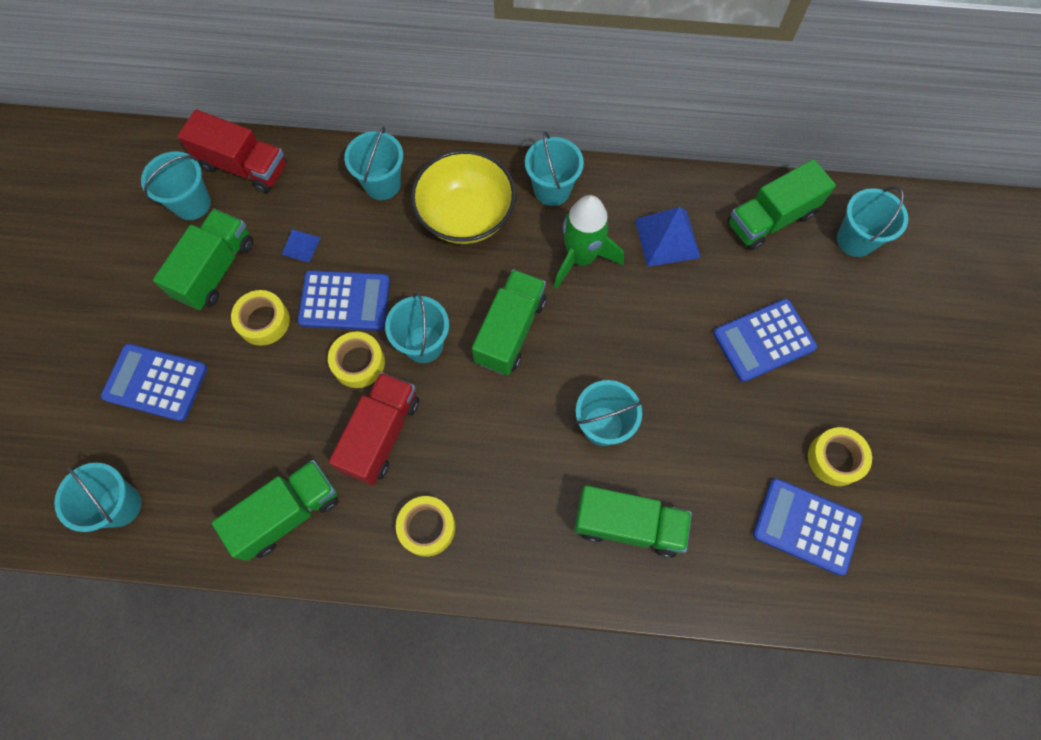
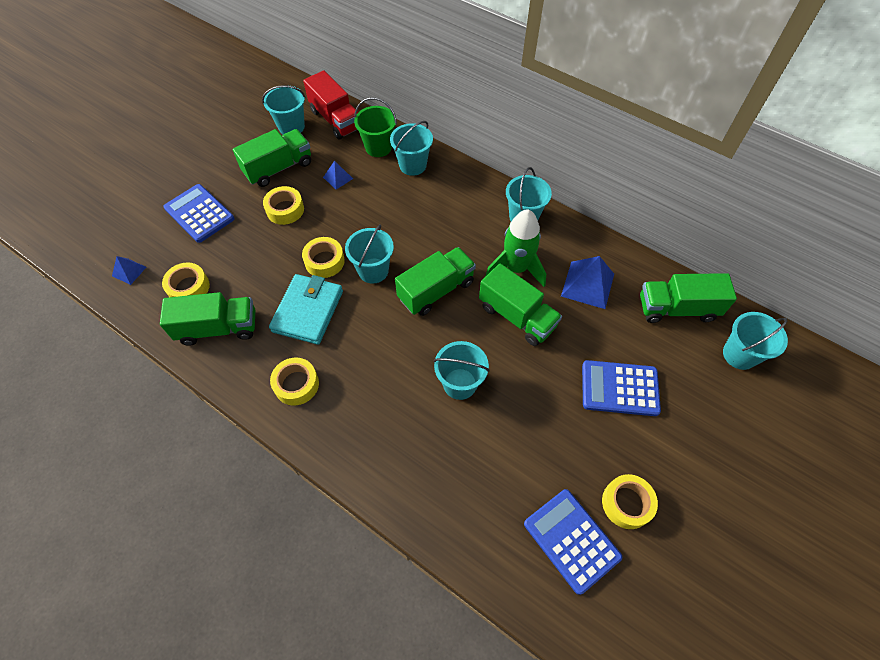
camera: 30 degrees right, 10 degrees down
(119, 505) = (129, 271): turquoise bucket -> blue pyramid
(214, 484) = (189, 287): none -> yellow tape
(324, 179) = (378, 147): none -> green bucket
(345, 301) = (342, 221): blue calculator -> none
(381, 434) = (308, 311): red truck -> turquoise wallet
(466, 216) = (454, 207): yellow bowl -> none
(628, 525) = (434, 460): green truck -> green truck (517, 316)

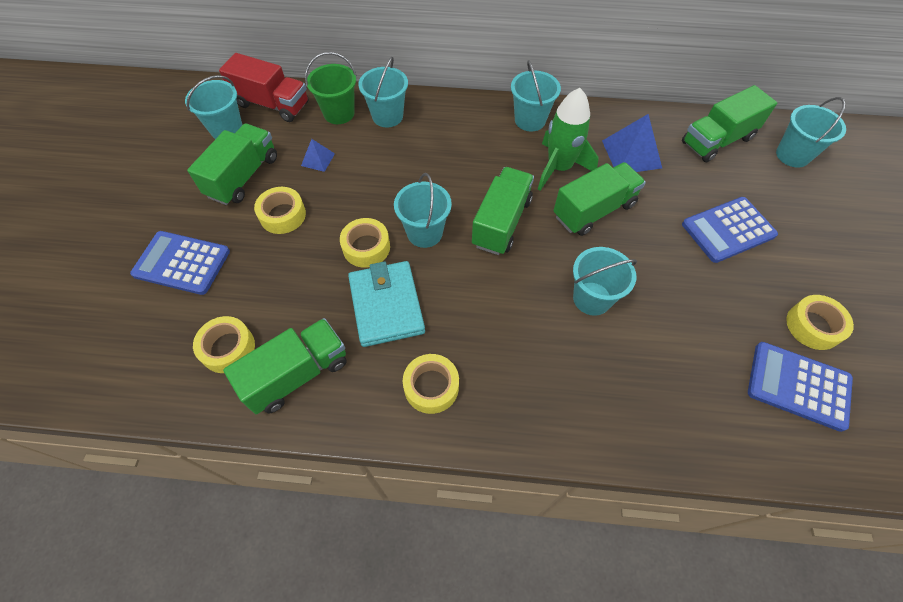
camera: 30 degrees left, 0 degrees up
(129, 271) = (136, 367): blue pyramid -> none
(517, 316) = (593, 210): green truck -> green truck turned 45 degrees counterclockwise

